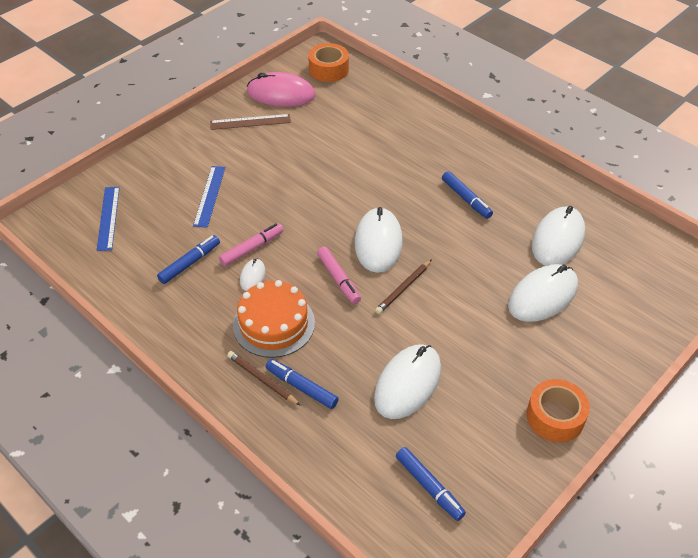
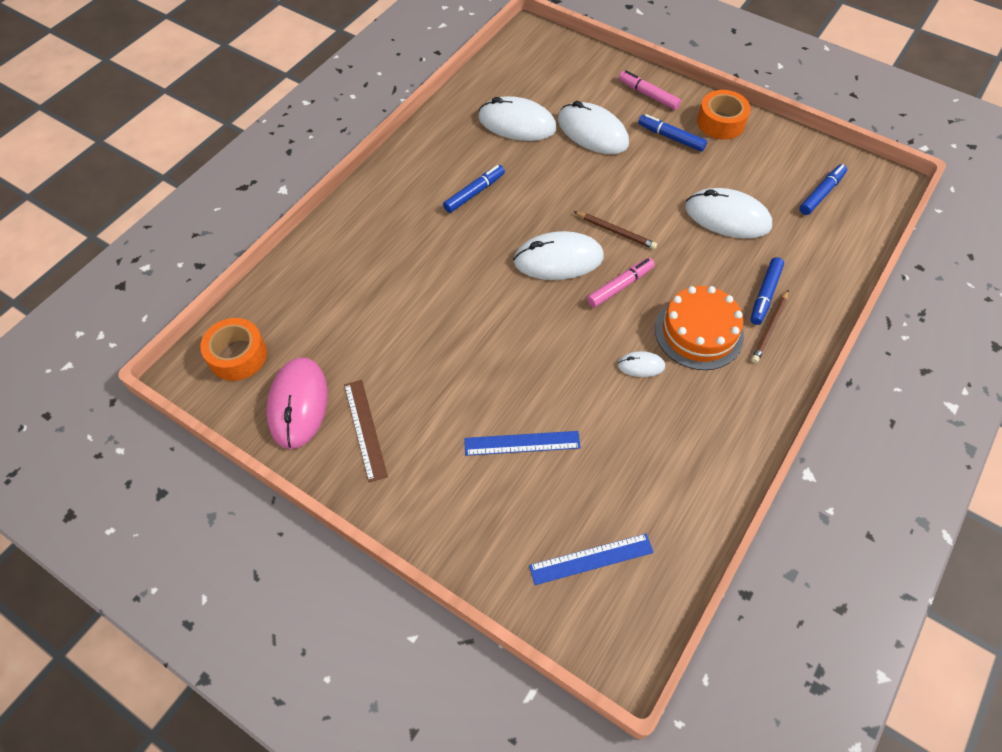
camera: 100 degrees left, 10 degrees up
(189, 263) = (641, 435): blue marker -> blue marker (671, 137)
(251, 248) = (599, 375): pink marker -> pink marker (648, 95)

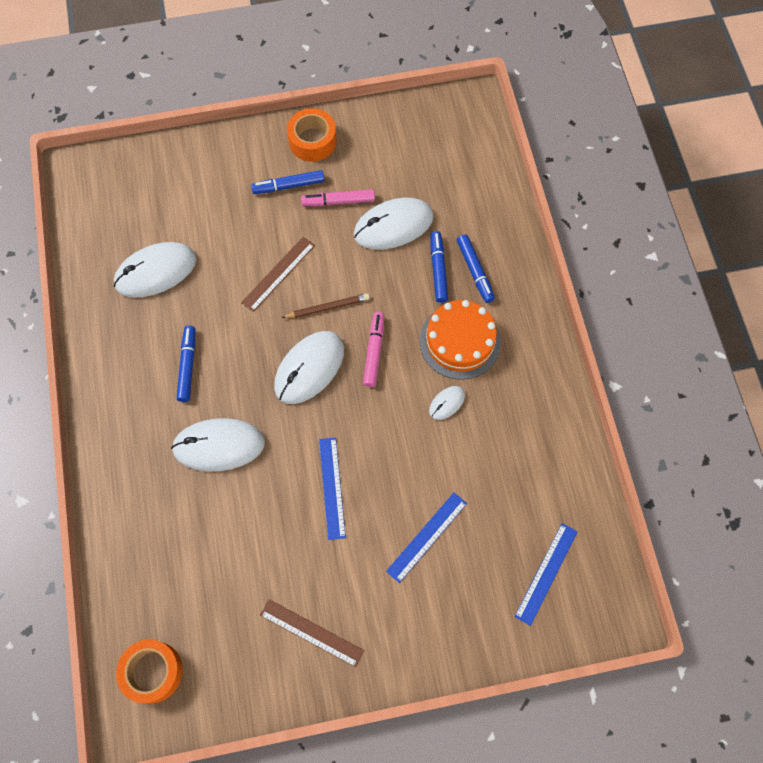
camera: 45 degrees left, 10 degrees up
(298, 404) = (242, 662): pink mouse -> none
(488, 348) = (332, 487): none -> blue ruler
(592, 132) = (224, 230): white mouse -> white mouse (219, 445)
(602, 185) = (278, 273): none -> brown ruler
(648, 95) = (234, 158): pink marker -> pink marker (338, 201)
(769, 328) = (501, 296): brown pencil -> none
(821, 193) = (438, 150): blue marker -> blue marker (438, 270)

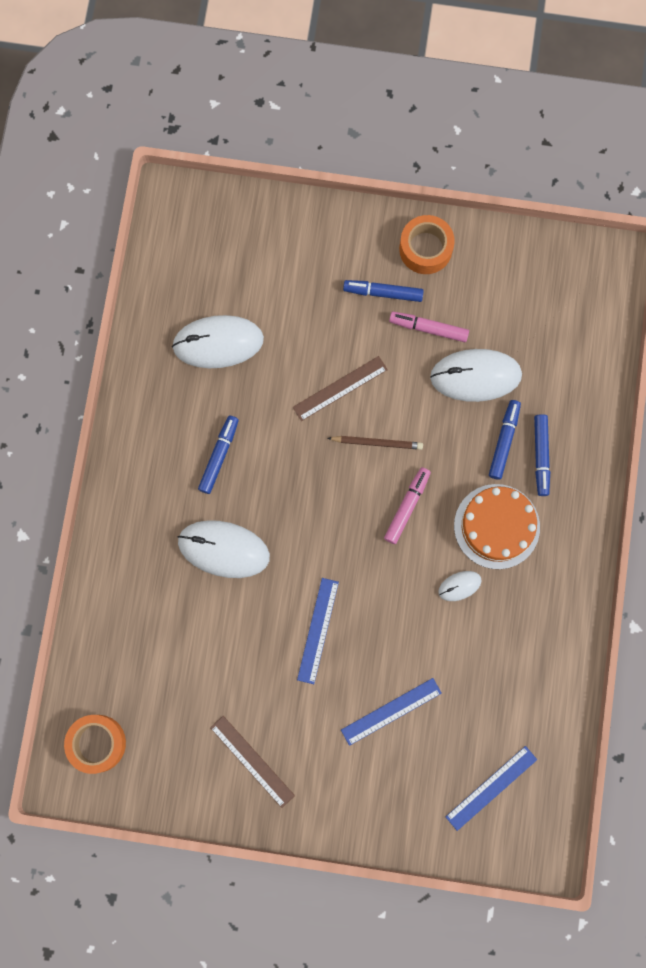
camera: 20 degrees right, 10 degrees up
(309, 368) = (337, 501): white mouse -> none

